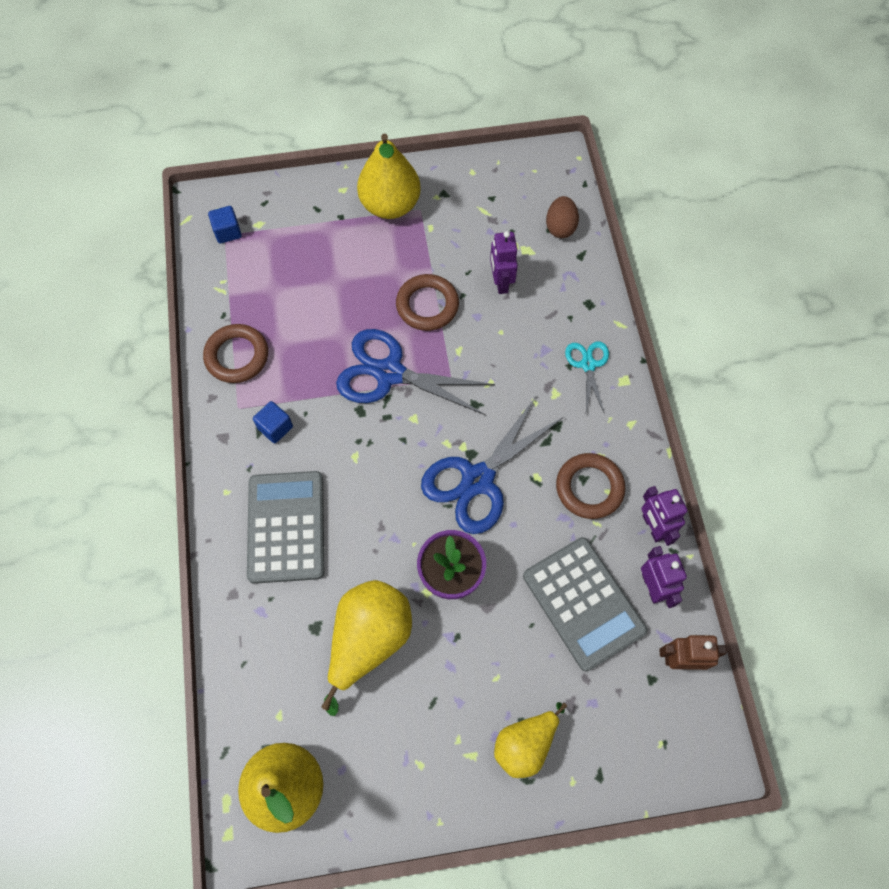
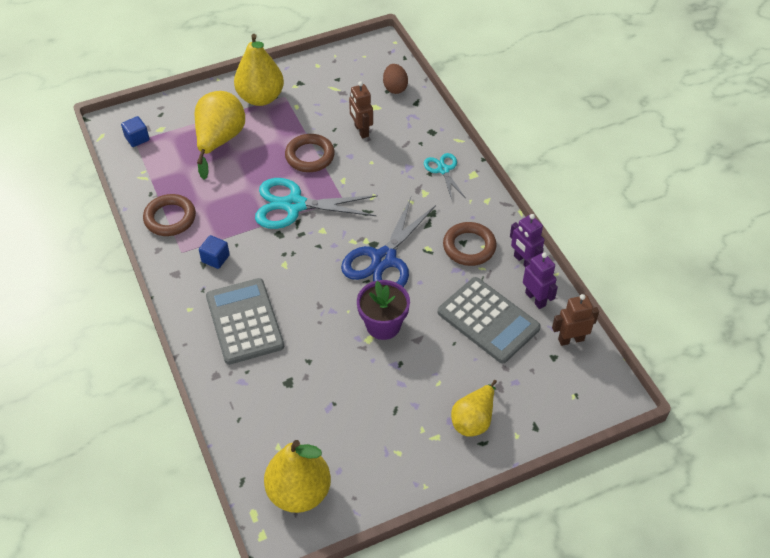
camera: 15 degrees left, 15 degrees down
(369, 640) = (333, 381): yellow pear -> yellow pear (219, 141)
(389, 373) = (294, 205): blue scissors -> turquoise scissors
(500, 282) = (361, 131): purple robot -> brown robot

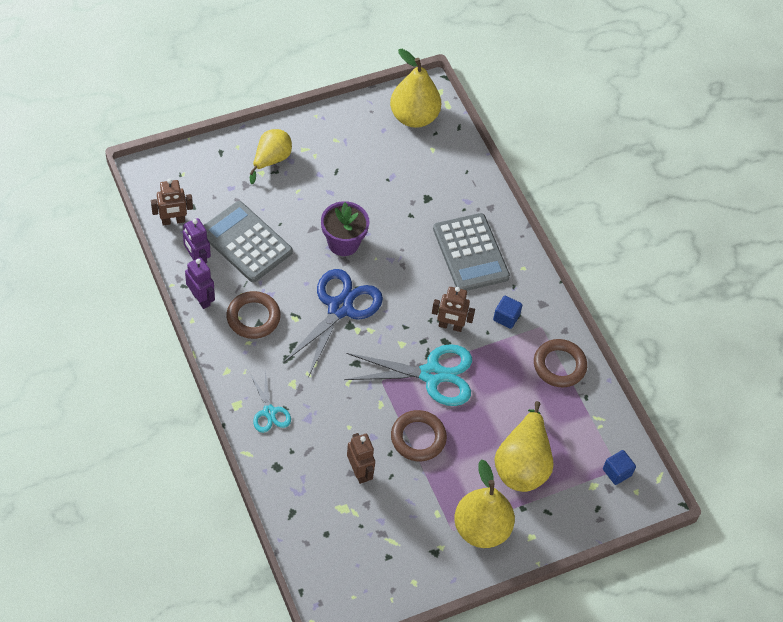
camera: 175 degrees right, 5 degrees up
(273, 248) = (450, 326): none -> brown robot
(395, 88) = (316, 538): brown egg -> none

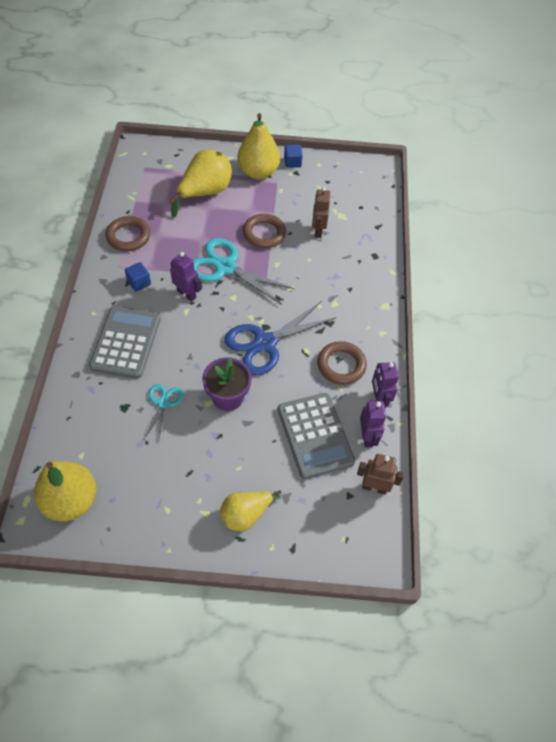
camera: 150 degrees left, 0 degrees up
(269, 412) = (363, 291): turquoise scissors -> turquoise scissors (163, 403)
(450, 326) = (187, 294): brown robot -> purple robot
(617, 472) = (147, 166): blue cube -> blue cube (292, 162)

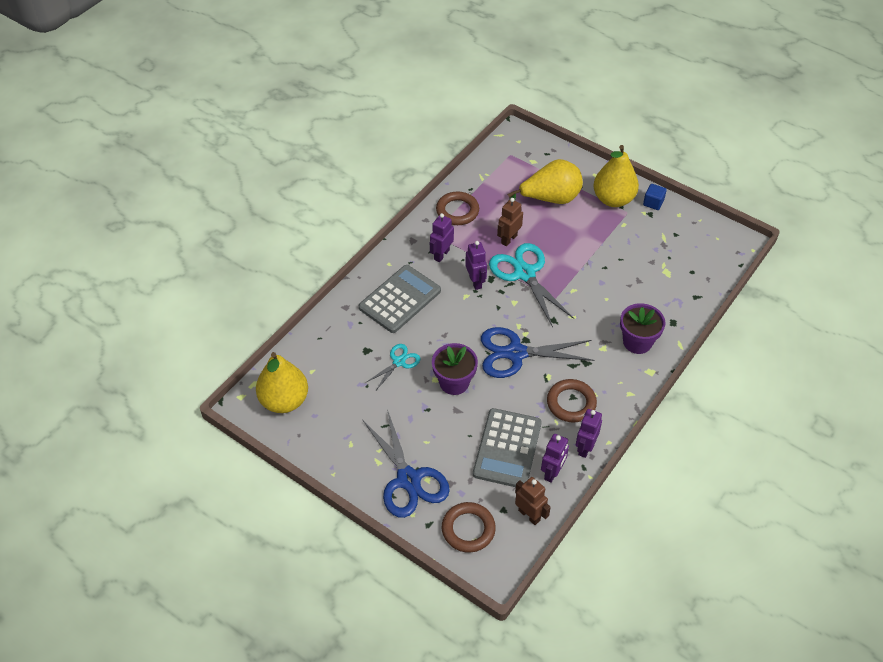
camera: 35 degrees right, 5 degrees down
(139, 282) = (441, 254): blue cube -> purple robot
(246, 514) = (408, 479): yellow pear -> blue scissors
(264, 234) = (580, 258): brown ring -> brown ring (468, 529)
(318, 230) = (633, 276): brown robot -> brown robot (509, 239)
(358, 285) = (637, 342): none -> purple flower pot

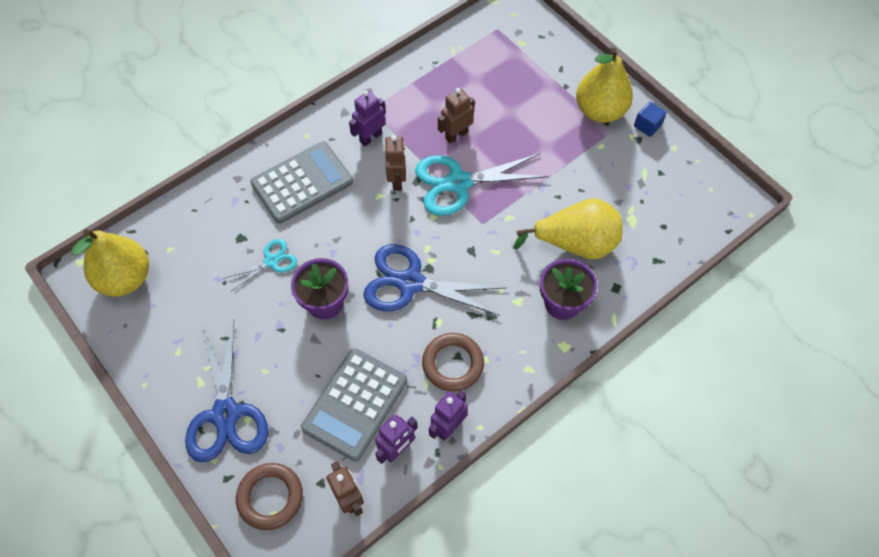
camera: 15 degrees right, 10 degrees up
(457, 211) = (409, 87): brown ring -> none
(475, 282) = (397, 180): purple robot -> brown robot
(524, 273) = (459, 183): turquoise scissors -> turquoise scissors turned 90 degrees counterclockwise
(550, 199) = (523, 94): yellow pear -> yellow pear (575, 244)

